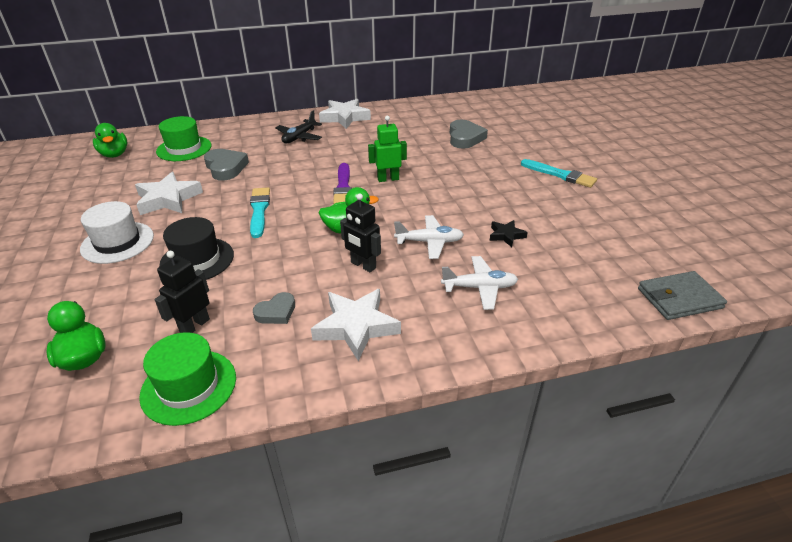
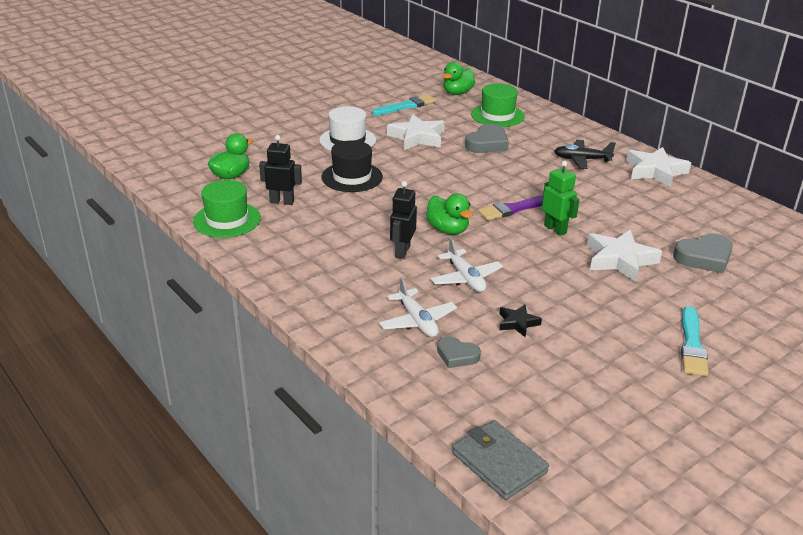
camera: 65 degrees right, 5 degrees down
(259, 210) = (437, 180): turquoise brush -> turquoise brush (406, 106)
(276, 312) = (316, 229): grey heart -> grey heart (457, 355)
(356, 327) = (323, 268): white star -> white star (619, 260)

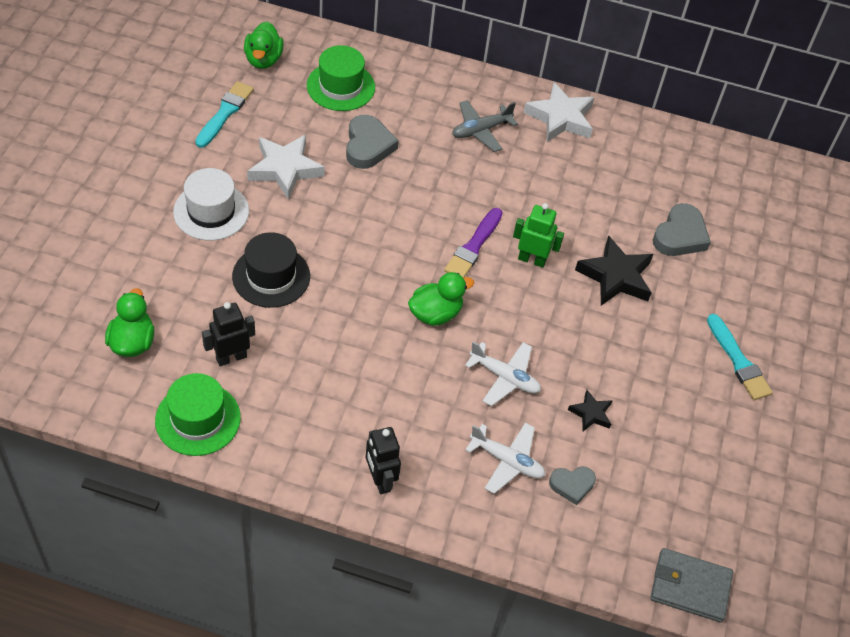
camera: 40 degrees left, 20 degrees up
(402, 251) = (418, 370): black robot -> black robot (380, 480)
(448, 230) = (435, 313): green duck -> green duck turned 45 degrees counterclockwise
(581, 159) = (481, 130): black plane -> grey plane
(619, 260) = (615, 276): white star -> black star

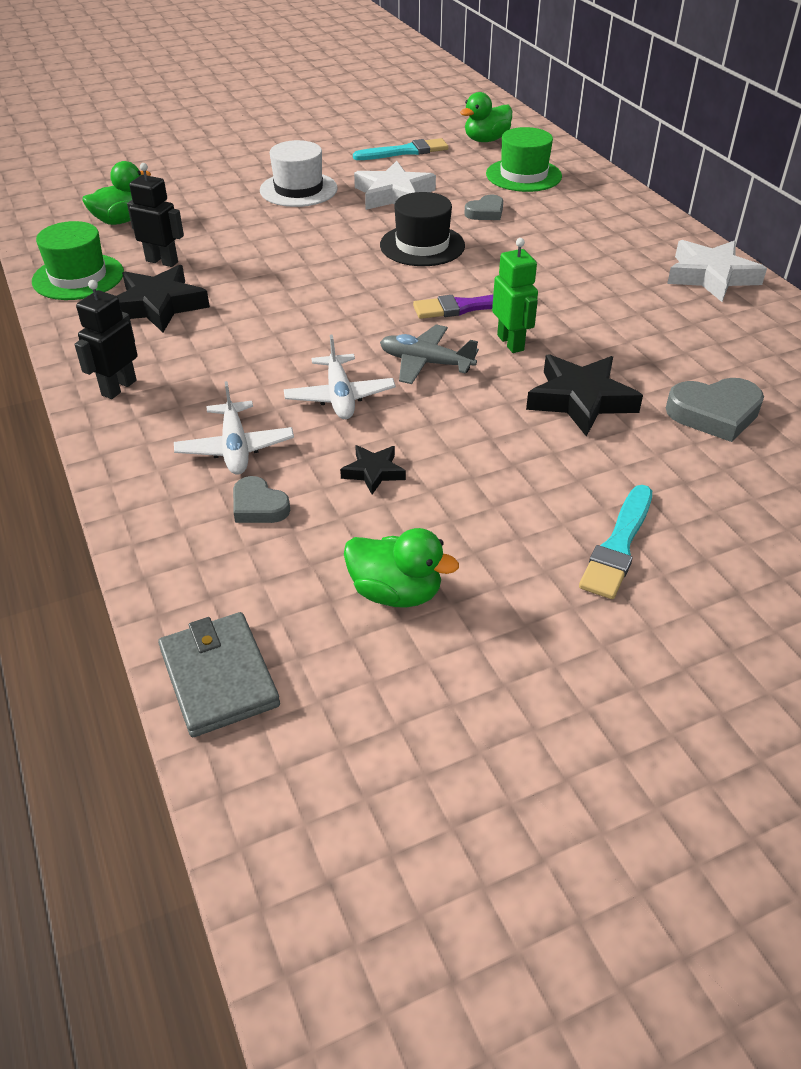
camera: 55 degrees right, 10 degrees down
(271, 276) = (273, 239): black hat -> black hat (422, 245)
(295, 397) = (159, 305): none -> black star
(368, 146) = (485, 212): grey heart -> grey heart, size x0.62
(435, 313) = (357, 325): green duck -> green duck (396, 592)
(481, 130) = (609, 248): grey plane -> grey plane (425, 363)

